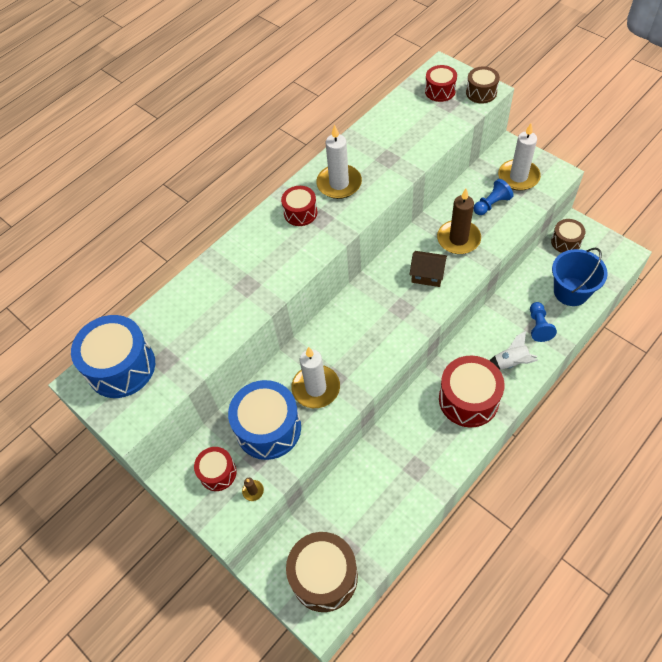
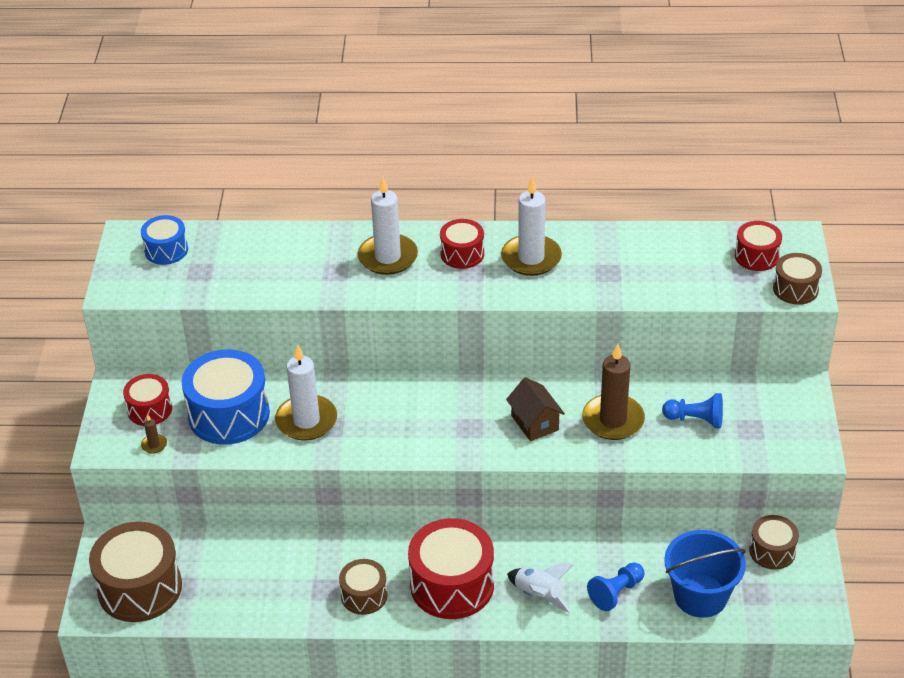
camera: 45 degrees right, 15 degrees down
(121, 367) = (166, 250): blue drum -> blue drum, size x0.55
(439, 450) = (364, 595): none -> brown drum
(518, 177) = (765, 420): white candle -> white candle (388, 257)

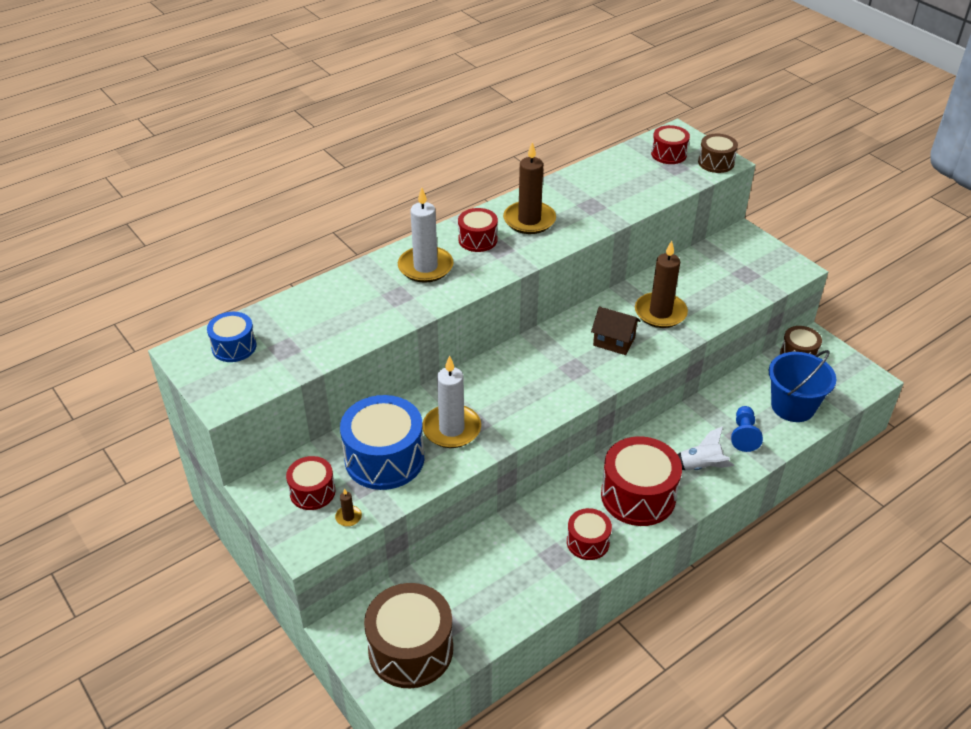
camera: 40 degrees left, 0 degrees up
(364, 595) = (588, 542): brown drum -> red drum
(531, 258) = (529, 220): white candle -> brown candle
(695, 420) = (708, 285): blue pawn -> none

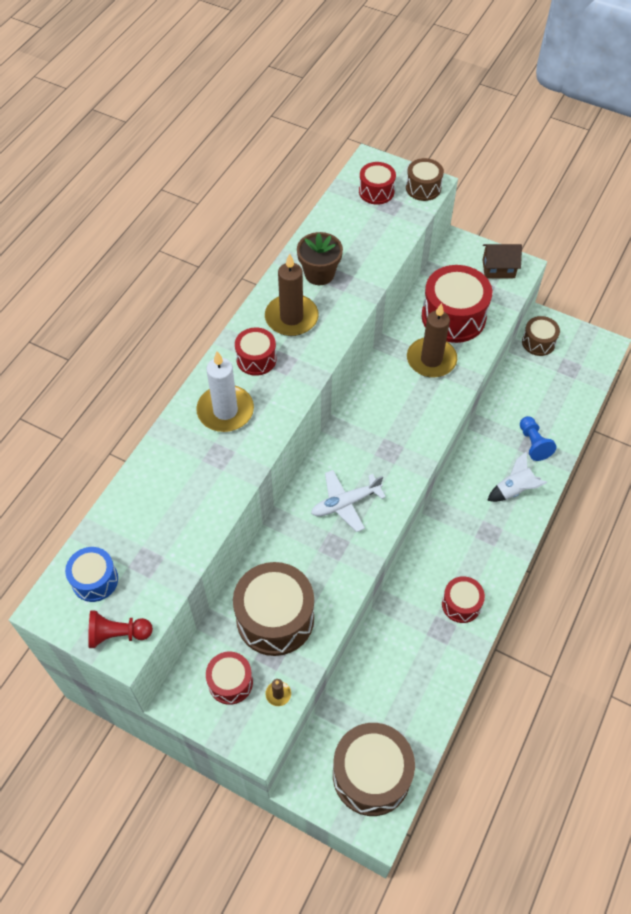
camera: 25 degrees left, 15 degrees up
(225, 390) = (118, 634): none -> red pawn
(384, 458) = (275, 618): blue drum -> brown drum
(451, 429) = (317, 561): white candle -> none
(506, 395) = (345, 503): none -> white plane
(576, 197) = (319, 274): none -> brown flower pot
(614, 341) = (408, 407): brown house -> brown house (498, 269)
(638, 496) = (479, 540): red drum -> red drum (453, 317)
(792, 406) = (558, 398): blue bucket -> none

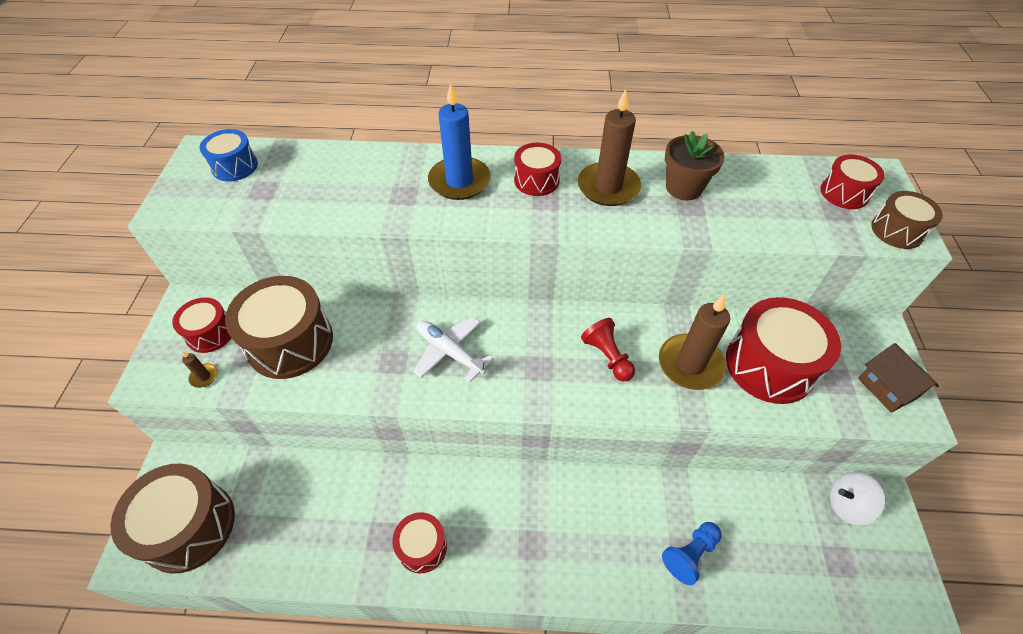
camera: 65 degrees right, 5 degrees down
(118, 634) = (180, 199): red pawn -> red pawn (607, 356)
(225, 411) = (459, 181): white candle -> blue candle
(514, 490) = (608, 554): white rocket -> none
(538, 342) = (847, 505): brown drum -> white spinning top

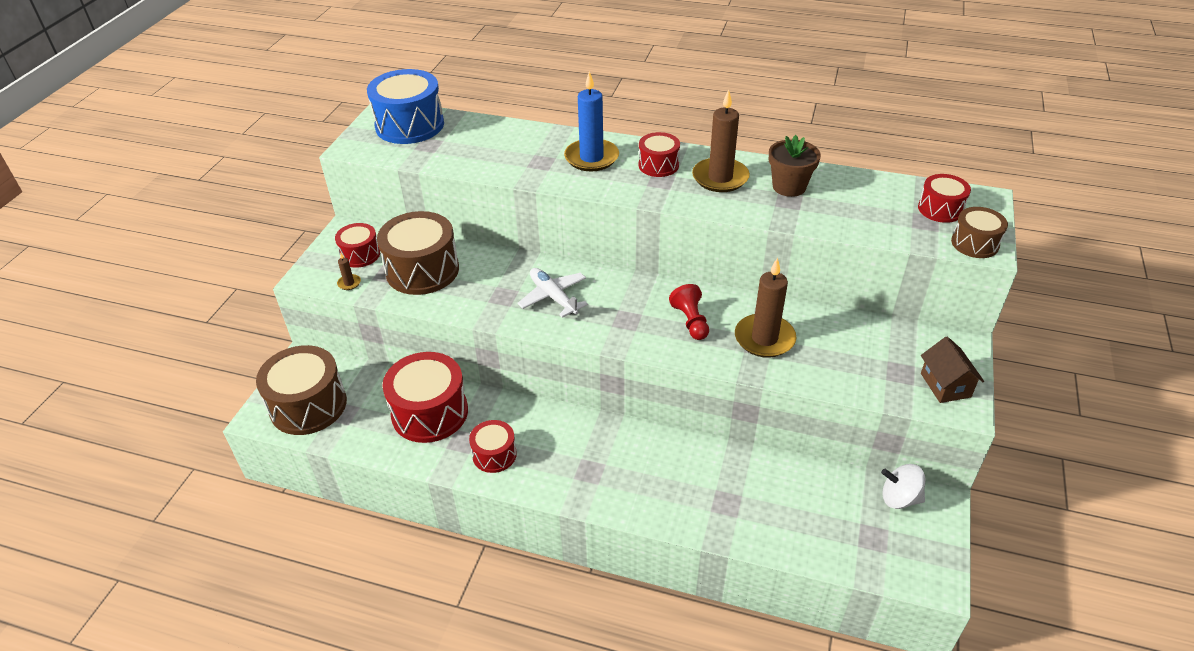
camera: 15 degrees right, 10 degrees down
(235, 166) = (410, 125): blue drum -> blue drum, size x1.81
(690, 554) = (731, 505): blue pawn -> none
(770, 365) = (839, 350): red drum -> red drum (430, 412)

